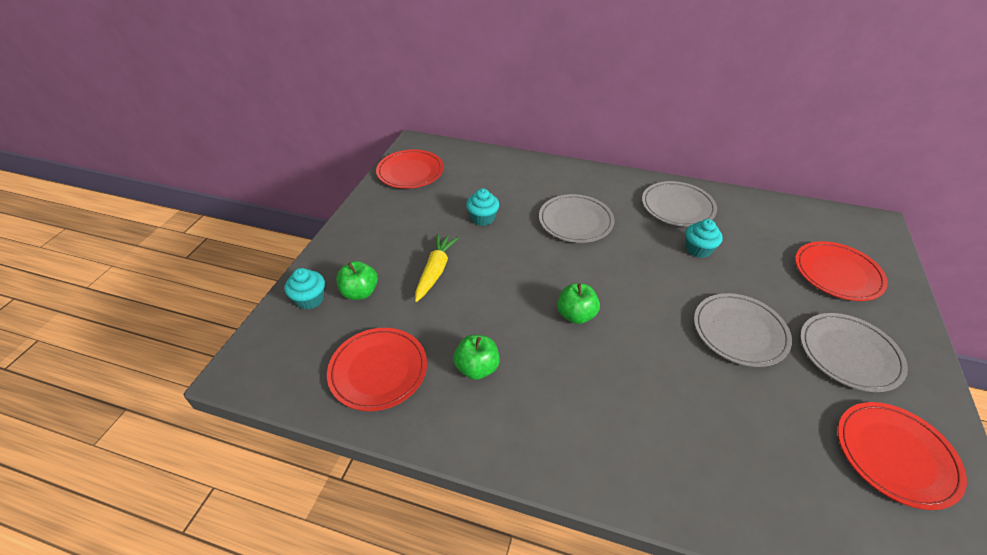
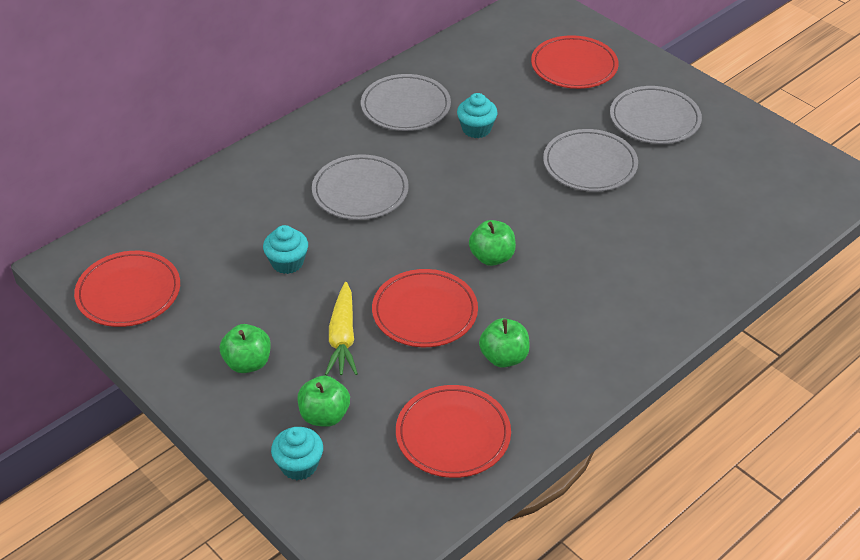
camera: 60 degrees left, 0 degrees up
(385, 239) = (248, 363): none -> green apple
(435, 271) = (342, 338): yellow carrot -> yellow carrot turned 135 degrees counterclockwise
(895, 455) = (747, 158): red plate -> red plate (425, 312)

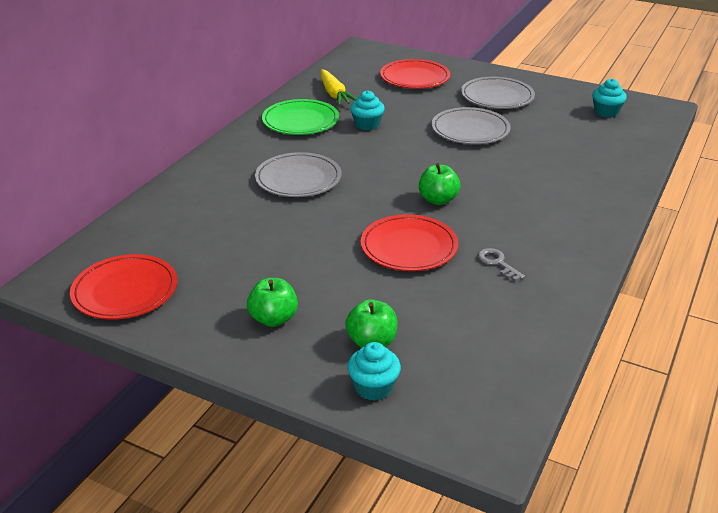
camera: 20 degrees left, 10 degrees down
(287, 263) = (265, 238): turquoise cupcake -> turquoise cupcake (606, 112)
(342, 338) = (349, 280): yellow carrot -> yellow carrot (334, 94)
(405, 106) = (300, 121): grey plate -> green plate
(453, 435) = (496, 328): red plate -> none
(504, 357) = (497, 263): green apple -> grey key

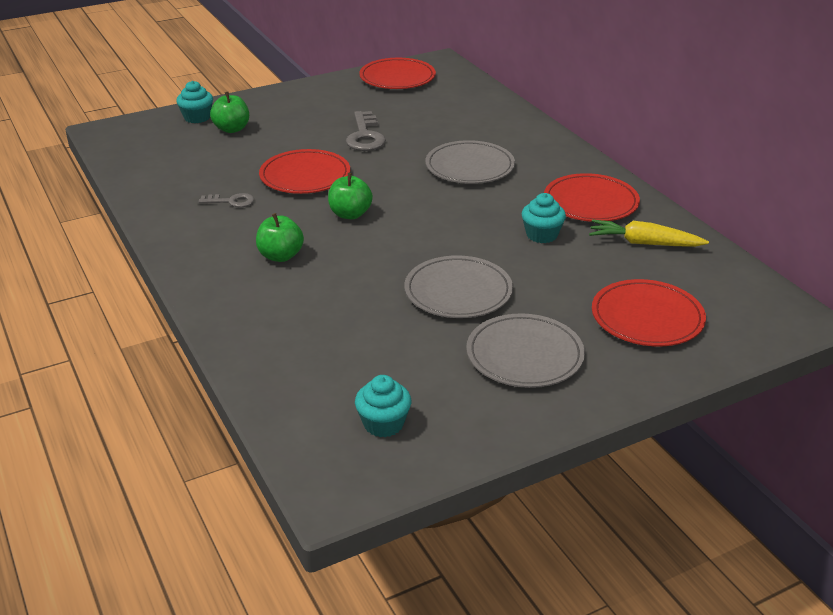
camera: 125 degrees right, 0 degrees up
(273, 319) = (301, 109): green apple -> green apple (280, 256)
(295, 250) = (365, 136): none -> grey key
(300, 121) = (590, 202): green plate -> red plate

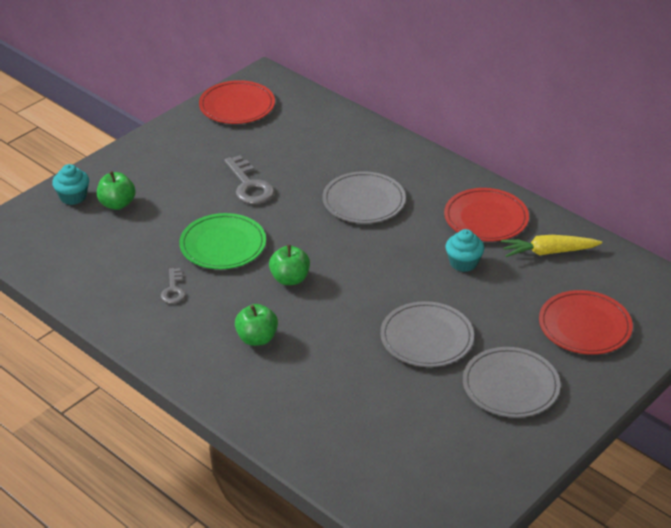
camera: 20 degrees left, 5 degrees up
(231, 201) = (173, 289): grey key -> grey key turned 105 degrees clockwise
(305, 176) = (223, 245): red plate -> green plate
(383, 424) = (438, 477): turquoise cupcake -> none

